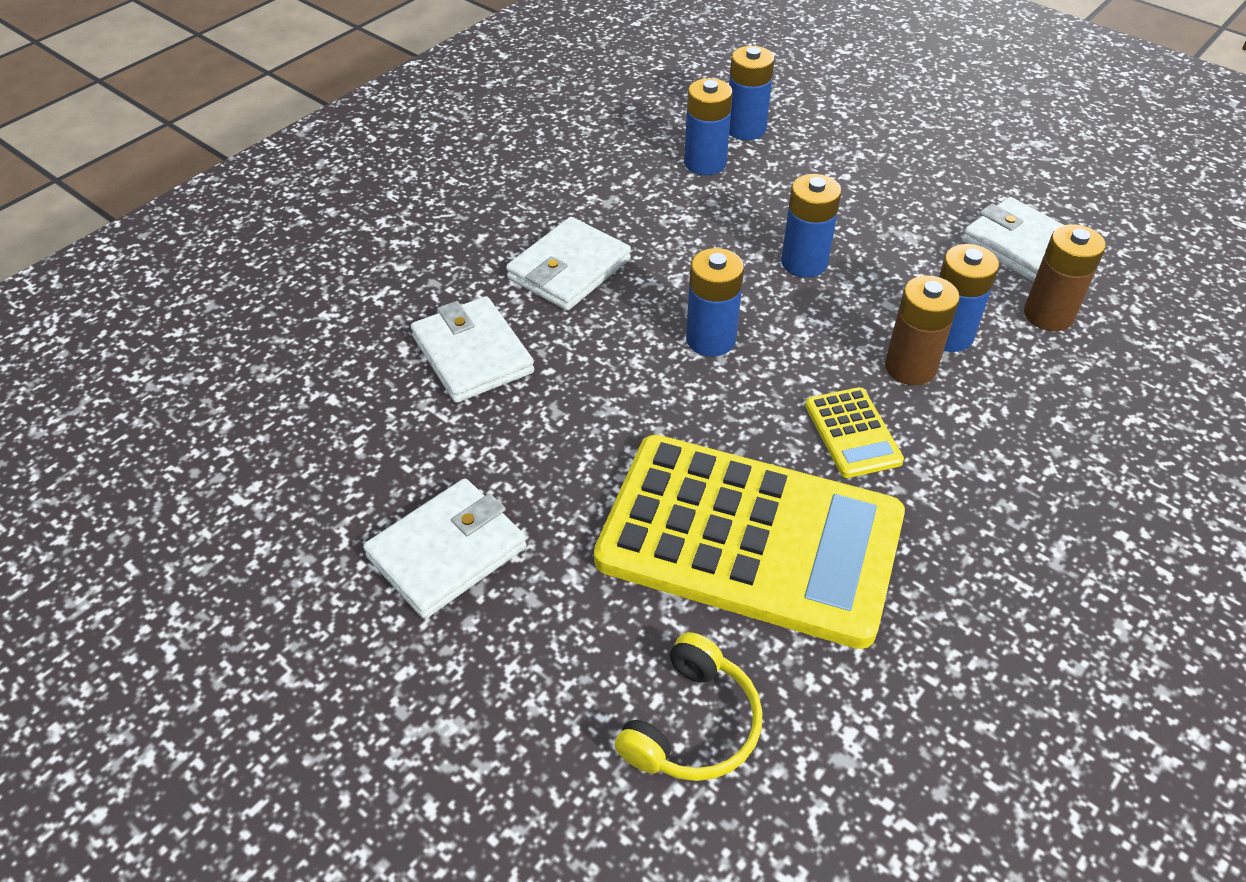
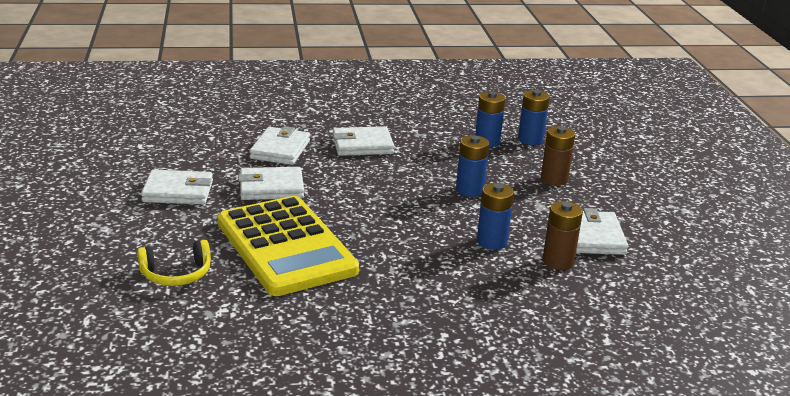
camera: 40 degrees right, 20 degrees down
(568, 439) = (271, 187): none -> white wallet
(710, 339) = (380, 191): blue battery -> none
(852, 433) = (386, 244): yellow calculator -> none
(910, 367) = (452, 241): brown battery -> brown battery (554, 179)

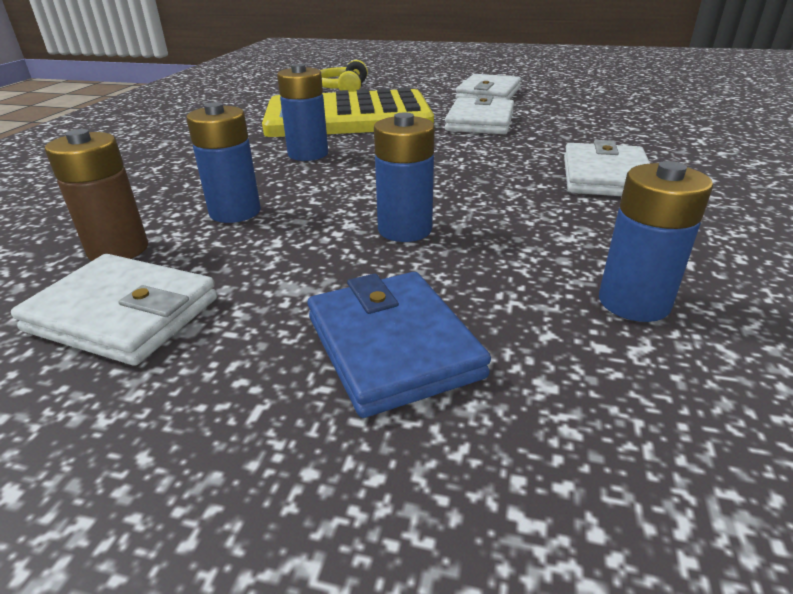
camera: 115 degrees right, 5 degrees up
(280, 150) = (587, 132): white wallet -> none
(530, 140) = (658, 386): blue battery -> blue battery (308, 154)
(554, 179) = (392, 346): brown battery -> blue wallet

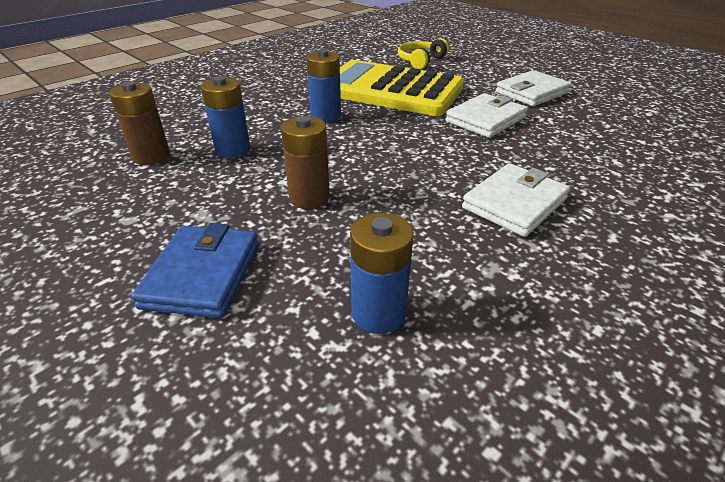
camera: 30 degrees right, 5 degrees up
(123, 315) = (112, 199): white wallet -> none
(405, 229) = (309, 198): blue battery -> brown battery

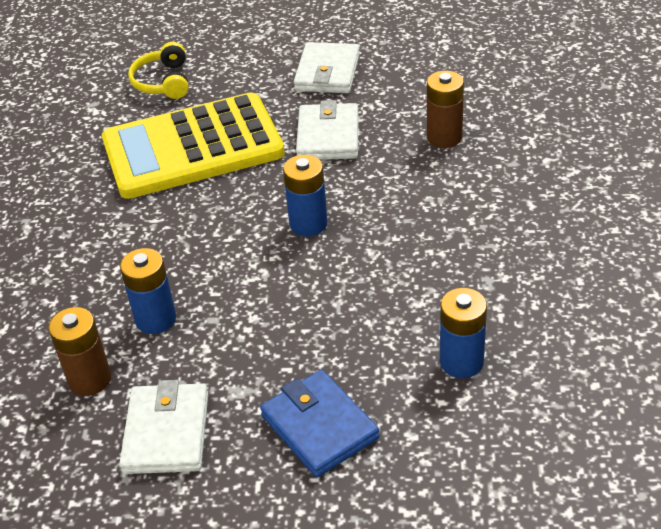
camera: 40 degrees left, 5 degrees up
(309, 198) = (298, 316): brown battery -> brown battery (444, 137)
(326, 116) = (180, 223): blue battery -> blue battery (308, 224)
(514, 203) = (446, 217): white wallet -> white wallet (167, 432)

